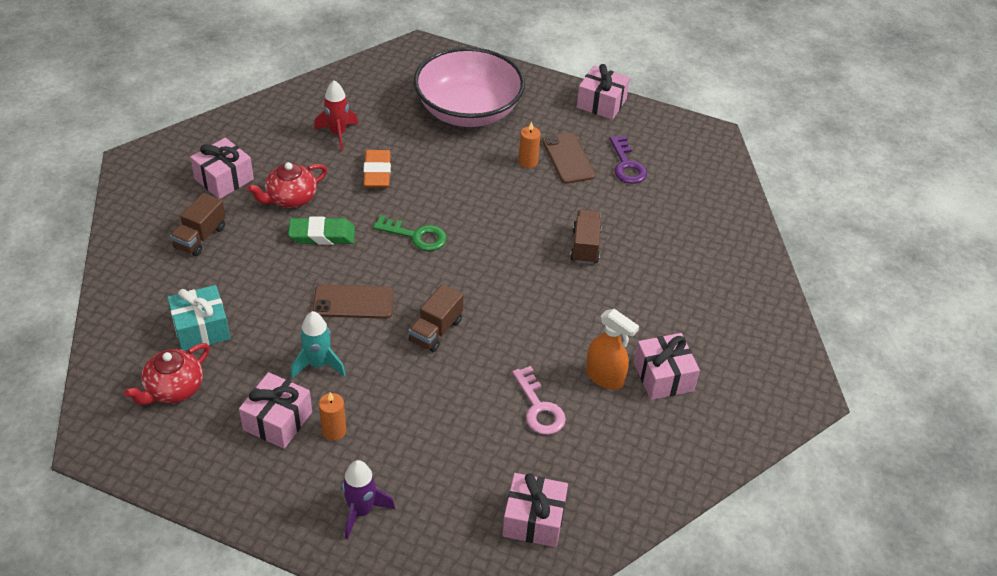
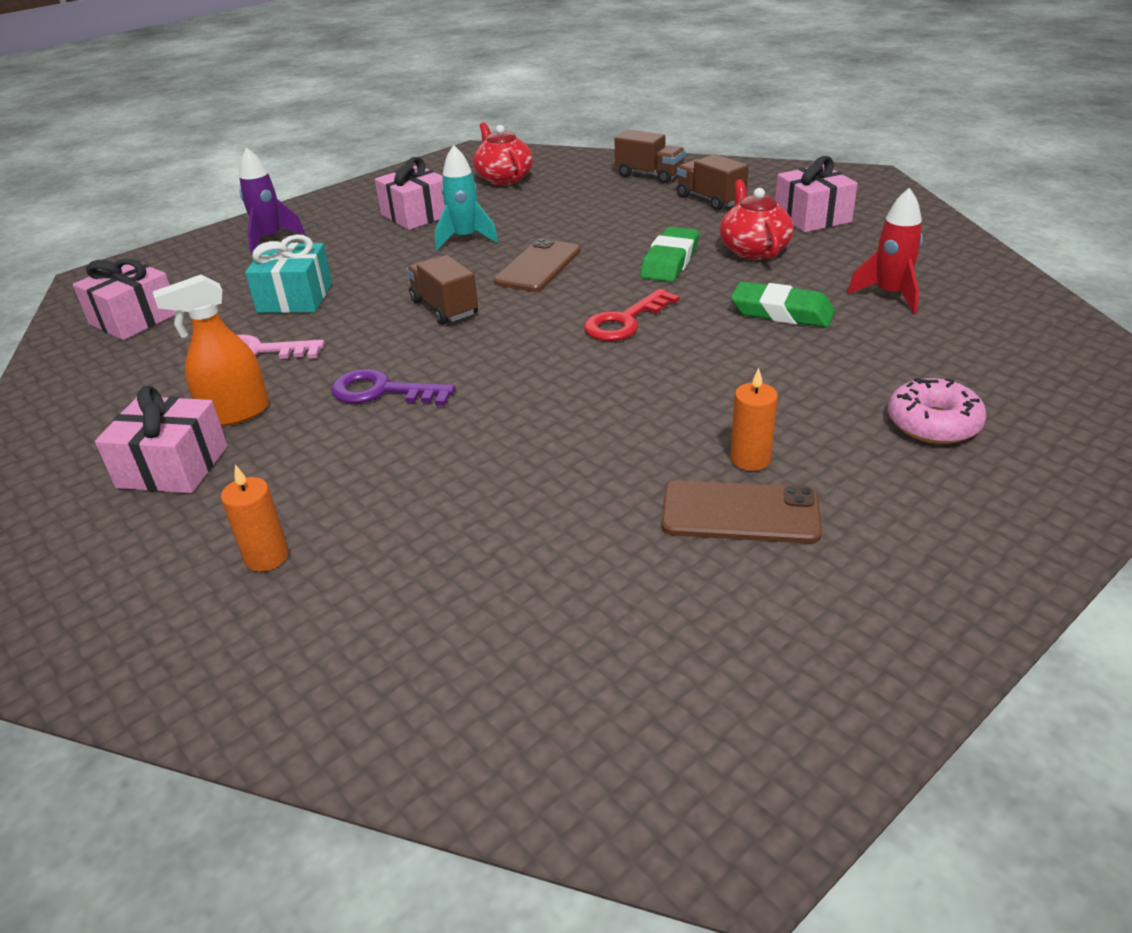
camera: 120 degrees right, 10 degrees down
(201, 329) = (569, 192): turquoise gift -> turquoise gift (295, 297)
(334, 431) = (373, 237): orange candle -> orange candle (266, 557)
(377, 173) = (781, 312): orange eraser -> green eraser
(416, 236) = (625, 321): green key -> red key
(468, 111) = (933, 423): pink bowl -> pink donut
(585, 246) = (491, 466): brown truck -> brown truck (649, 175)
(601, 103) = (936, 629): pink gift -> none
(626, 165) = (681, 595): purple key -> purple key (382, 391)

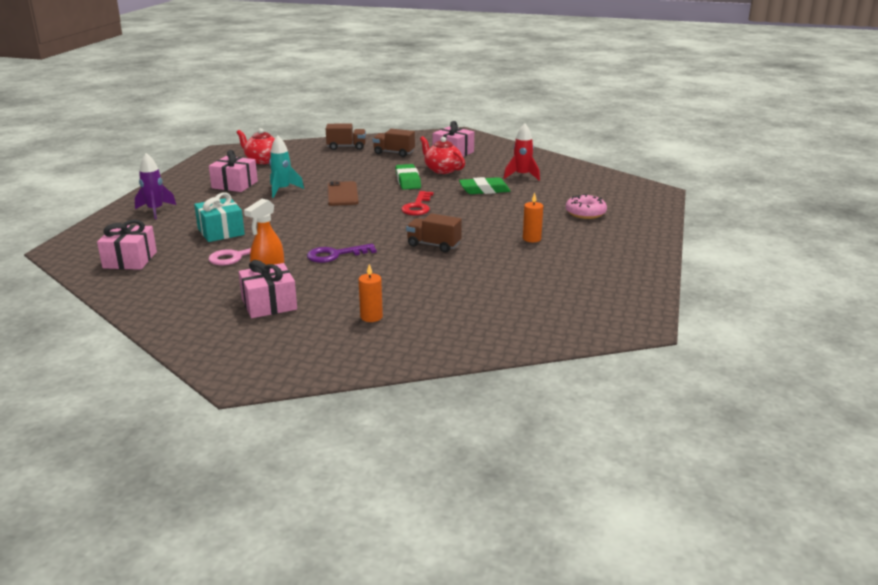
camera: 35 degrees left, 10 degrees down
(444, 308) = (317, 219): brown truck -> brown truck (433, 245)
(740, 513) = (547, 254): brown phone -> none

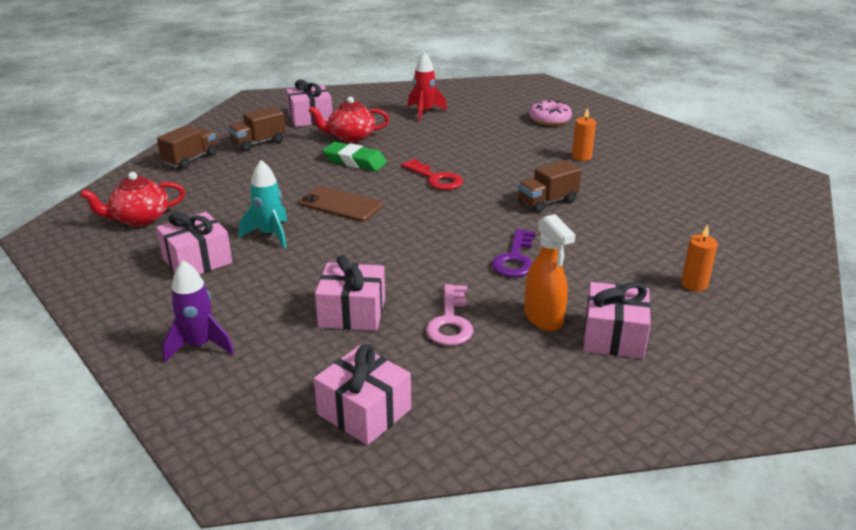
camera: 55 degrees left, 5 degrees up
(221, 231) = (352, 313): turquoise gift -> pink gift
(484, 190) = (436, 137): green eraser -> none

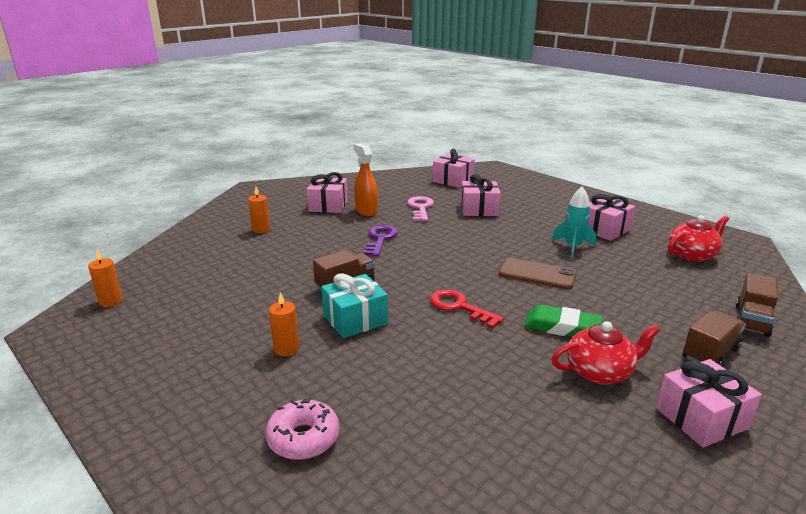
camera: 175 degrees right, 5 degrees down
(199, 346) = (550, 195): purple rocket -> none
(424, 112) = (523, 449): red rocket -> none
(531, 173) = (355, 319): none -> turquoise gift
(776, 197) = (110, 301): none -> orange candle

